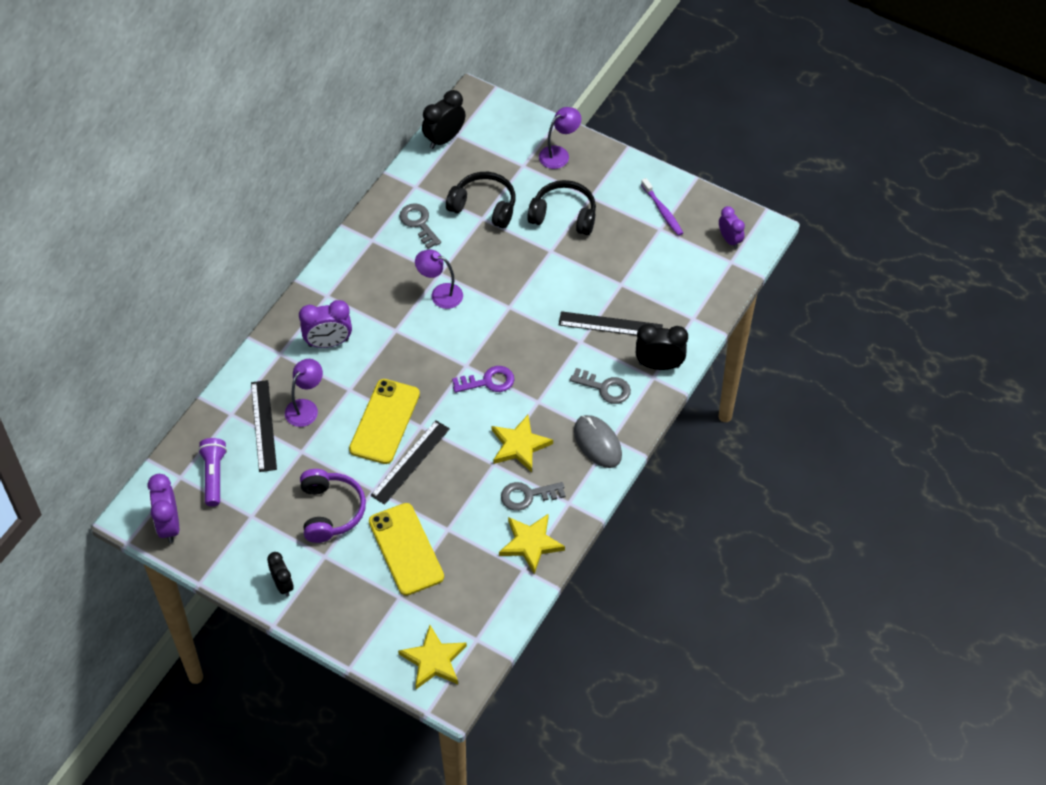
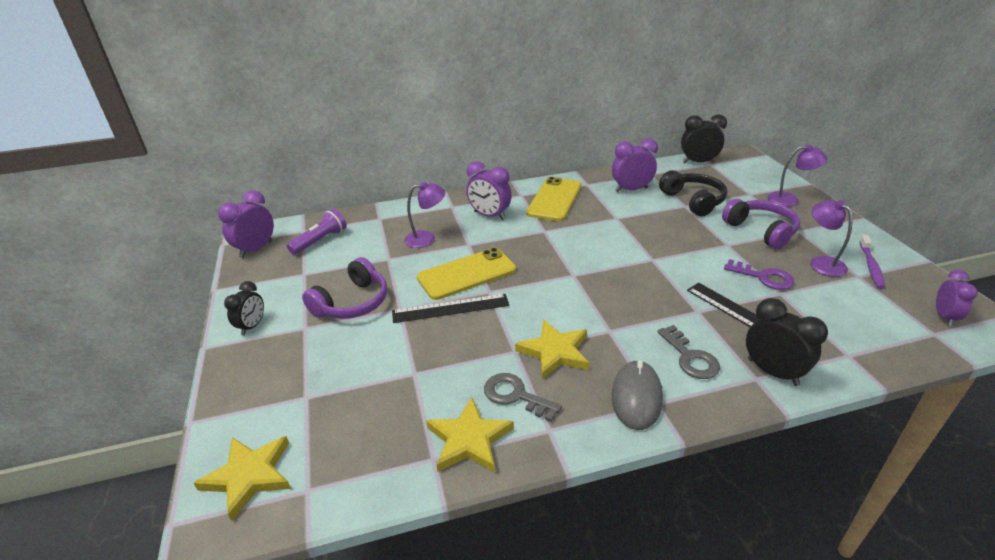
camera: 45 degrees right, 20 degrees down
(263, 425) = (388, 233): black ruler -> none
(406, 549) = (363, 364): yellow phone -> yellow phone (554, 199)
(419, 223) = (631, 190): grey key -> purple clock
(440, 294) = (603, 228): purple lamp -> purple lamp (821, 263)
(488, 381) = (579, 294): purple key -> purple key (763, 277)
(564, 215) = (761, 231): black headphones -> purple headphones

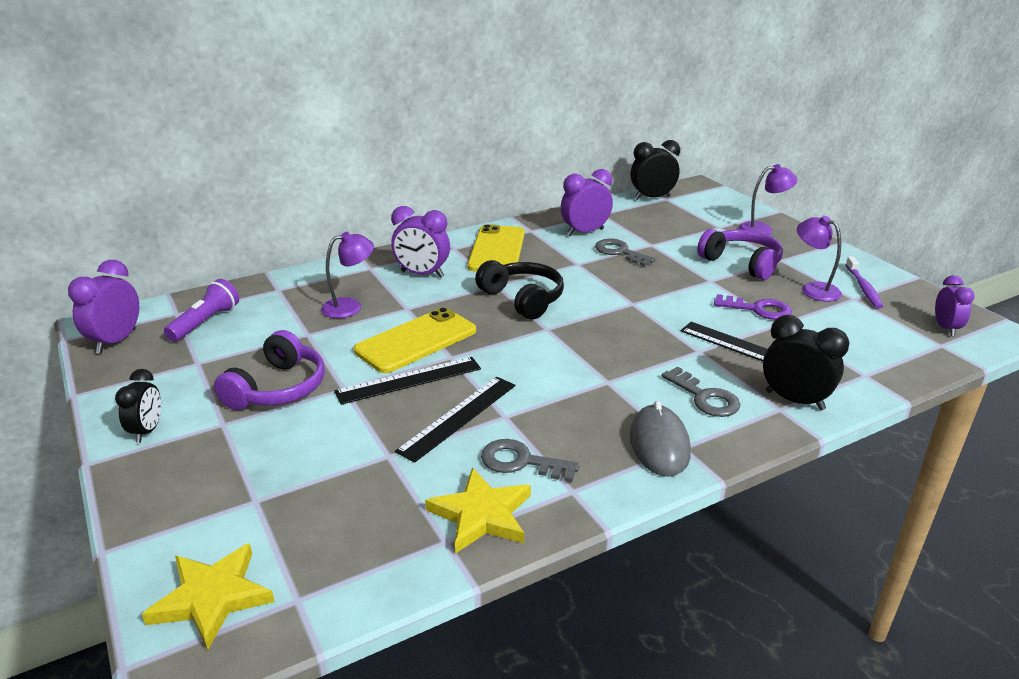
camera: 15 degrees left, 5 degrees down
(478, 347) = (458, 417): none -> black ruler
(555, 352) = (552, 411): yellow star -> none
(655, 210) = (620, 252): none -> grey key
(693, 201) = (659, 239): black headphones -> black headphones (523, 299)

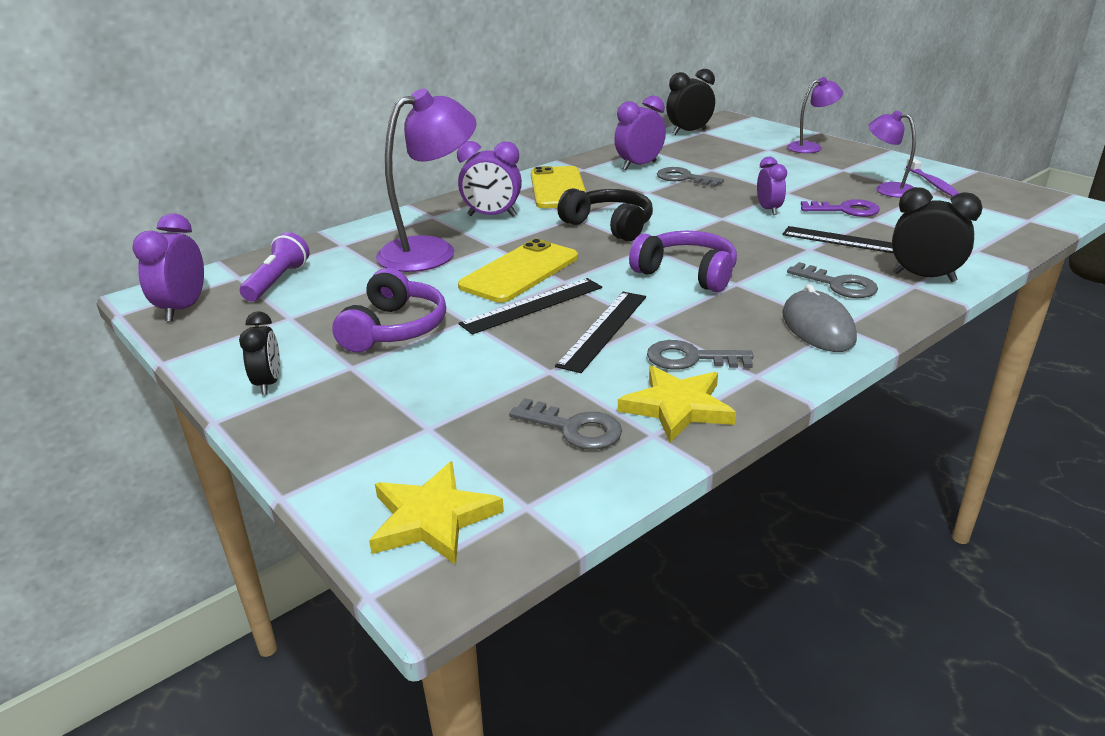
camera: 10 degrees left, 0 degrees up
(350, 306) = (431, 251): purple lamp -> purple lamp, size x1.80
(378, 522) = (574, 428): none -> grey key
(742, 263) = (807, 175): purple headphones -> purple headphones (687, 273)
(945, 328) = (1025, 206): purple clock -> purple clock (768, 210)

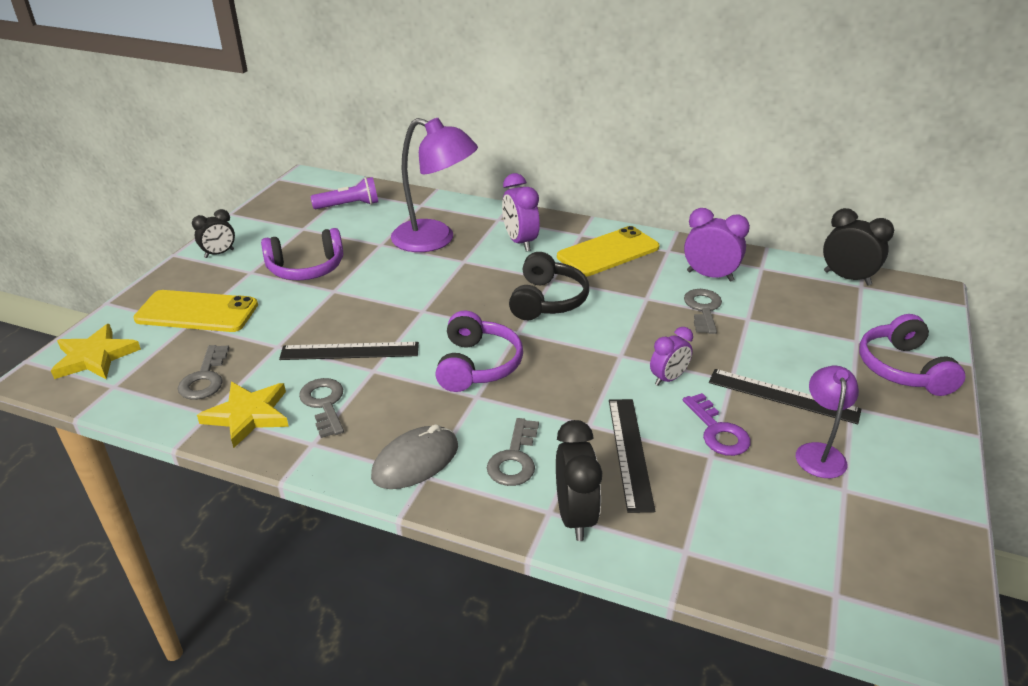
camera: 60 degrees right, 5 degrees up
(183, 309) = (294, 193): purple clock -> none
(520, 272) = (425, 286): yellow phone -> yellow phone (197, 312)
(532, 305) = (372, 309): black ruler -> black ruler (783, 396)
(810, 147) = (902, 369): purple lamp -> purple headphones
(932, 183) = (882, 488): purple toothbrush -> none

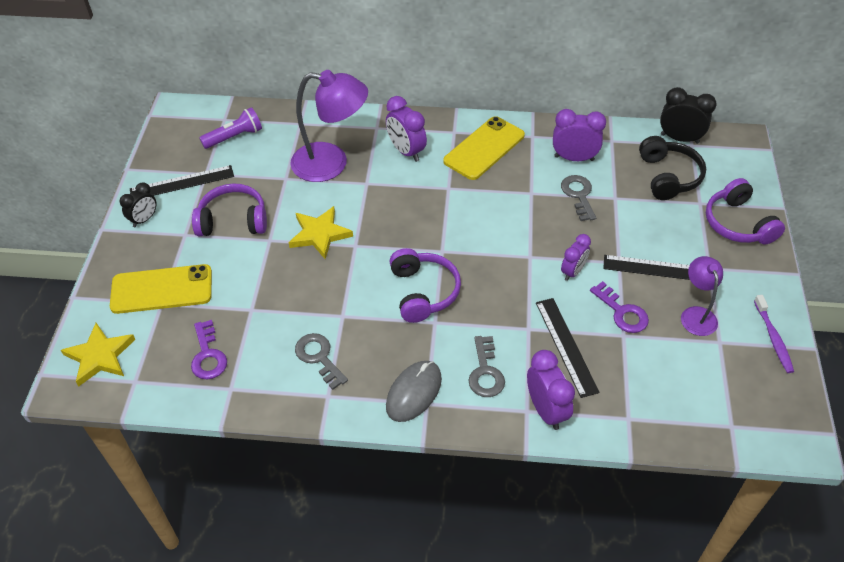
camera: 15 degrees left, 15 degrees up
(205, 378) = (208, 355): grey key -> purple key
(248, 415) = (263, 382): yellow star -> yellow star (319, 234)
(306, 268) = (233, 220): purple headphones -> purple headphones turned 150 degrees counterclockwise
(350, 351) = (314, 301): black ruler -> black ruler (182, 183)
(547, 300) = (453, 212): black headphones -> black headphones (668, 176)
(575, 516) = (546, 410): black clock -> purple clock
(925, 500) = (773, 338): none -> purple toothbrush

